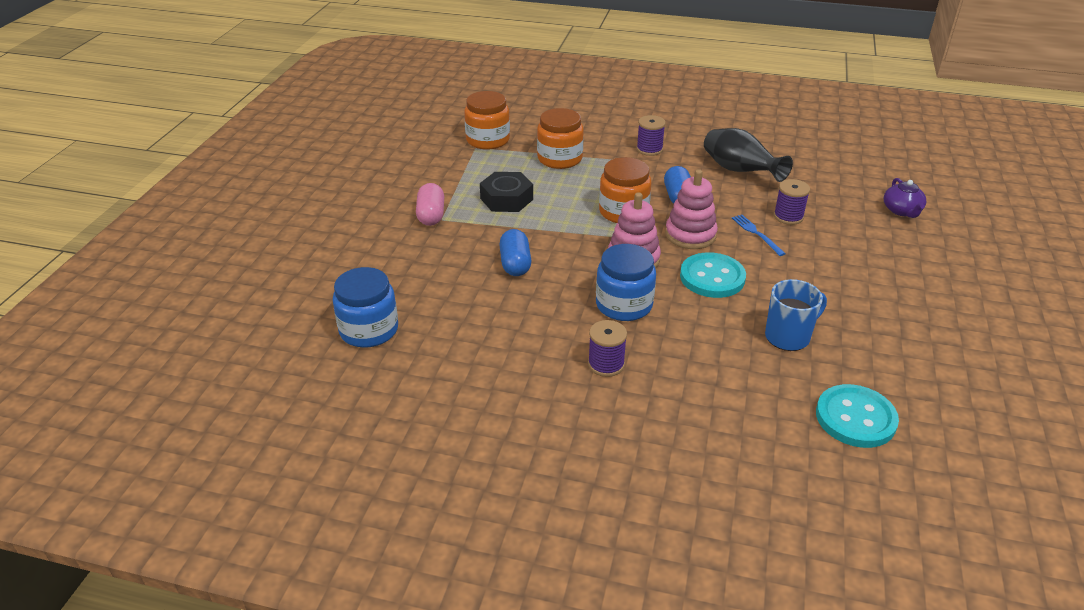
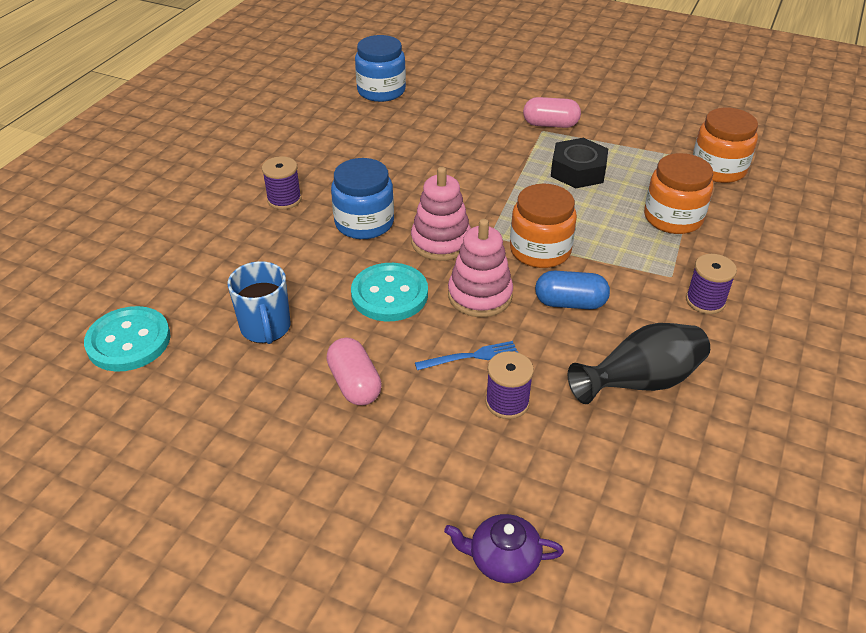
camera: 100 degrees right, 5 degrees up
(515, 264) = (453, 166): blue capsule -> none
(816, 280) = (354, 384): none -> pink capsule

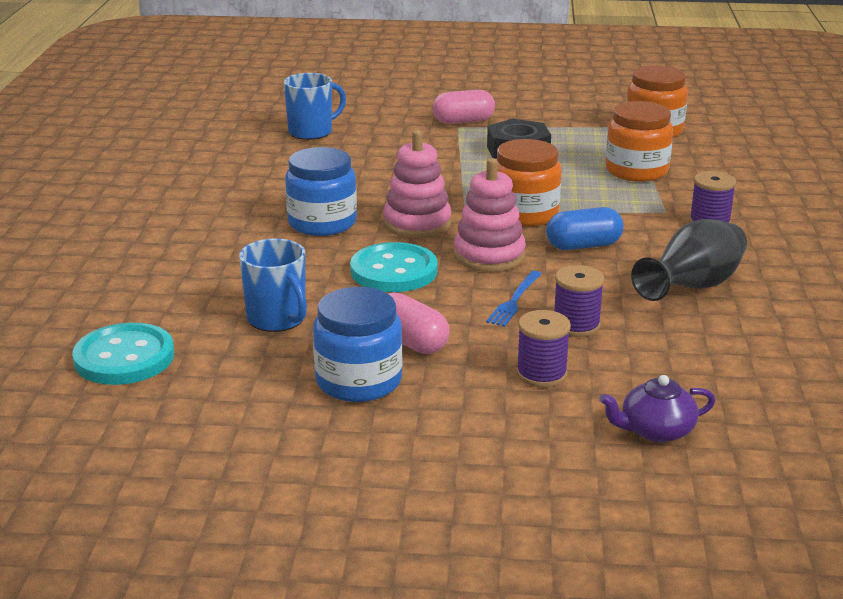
camera: 20 degrees left, 15 degrees down
(284, 199) = (215, 219): purple spool -> purple spool (541, 374)
(381, 91) = (257, 119): blue jar -> blue jar (359, 381)
(416, 113) = (312, 132): none -> blue mug
(470, 357) = (514, 300): blue fork -> blue fork turned 150 degrees clockwise

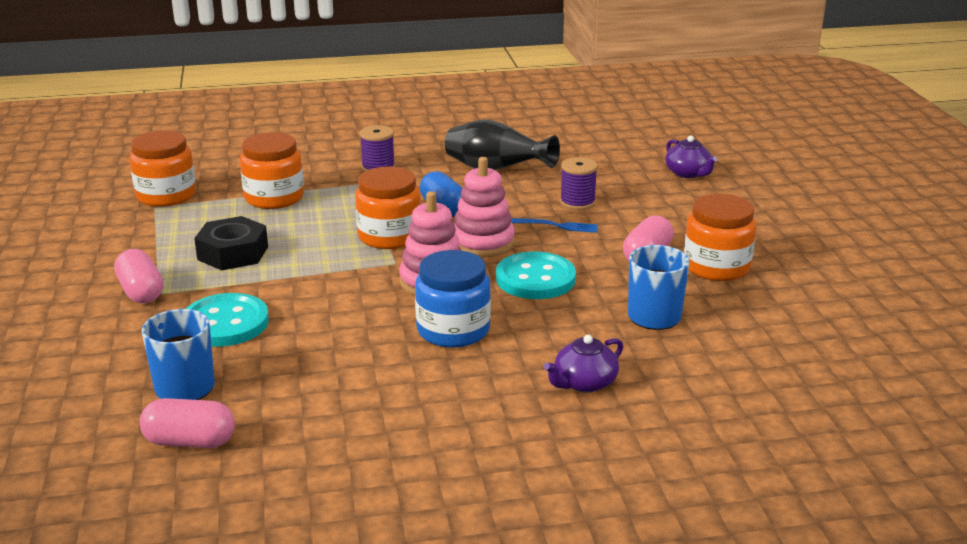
camera: 105 degrees left, 0 degrees up
(124, 357) = (774, 374): turquoise button -> turquoise button (225, 323)
(194, 264) = (584, 383): none -> purple teapot
(243, 132) = (190, 441): none -> pink capsule
(359, 381) = (716, 267): blue jar -> orange jar
(541, 374) = (652, 208): purple spool -> none

